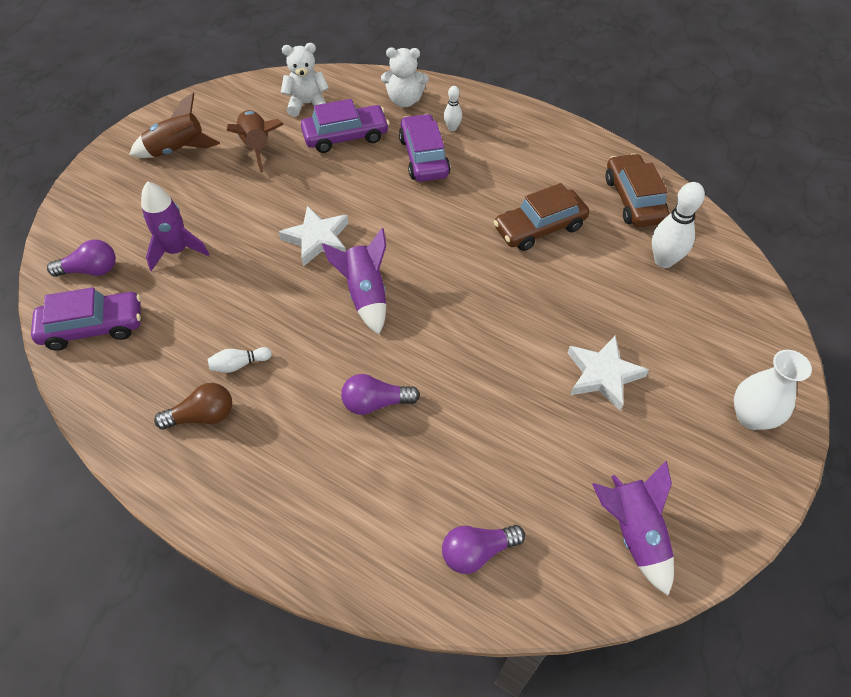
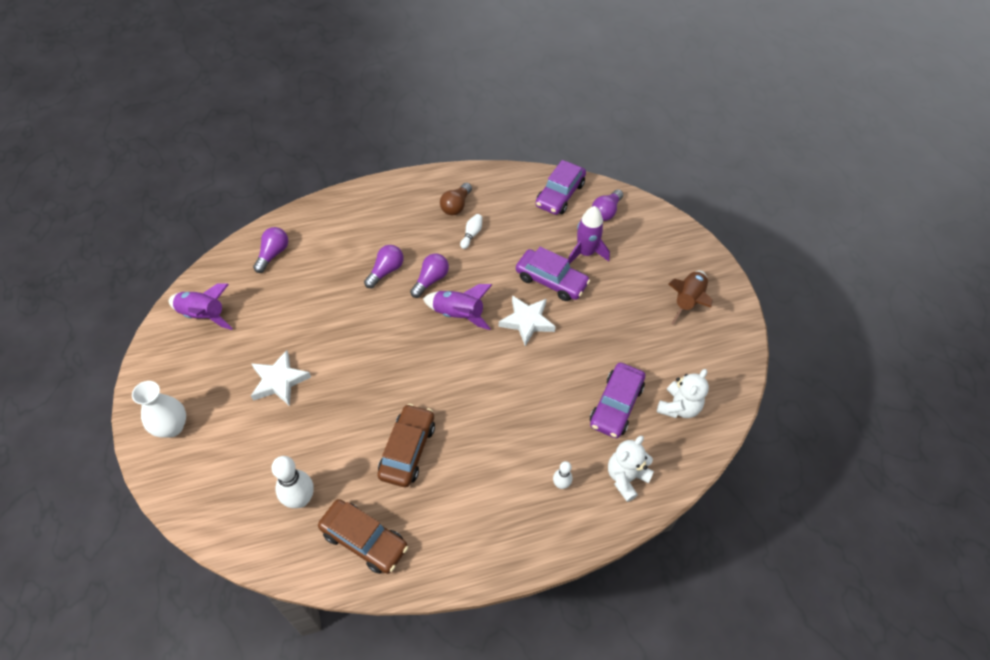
camera: 130 degrees right, 0 degrees up
(257, 146) = (652, 346): brown rocket -> none
(345, 351) = (431, 280): none -> purple light bulb
(424, 157) = (546, 437): purple car -> purple car (551, 281)

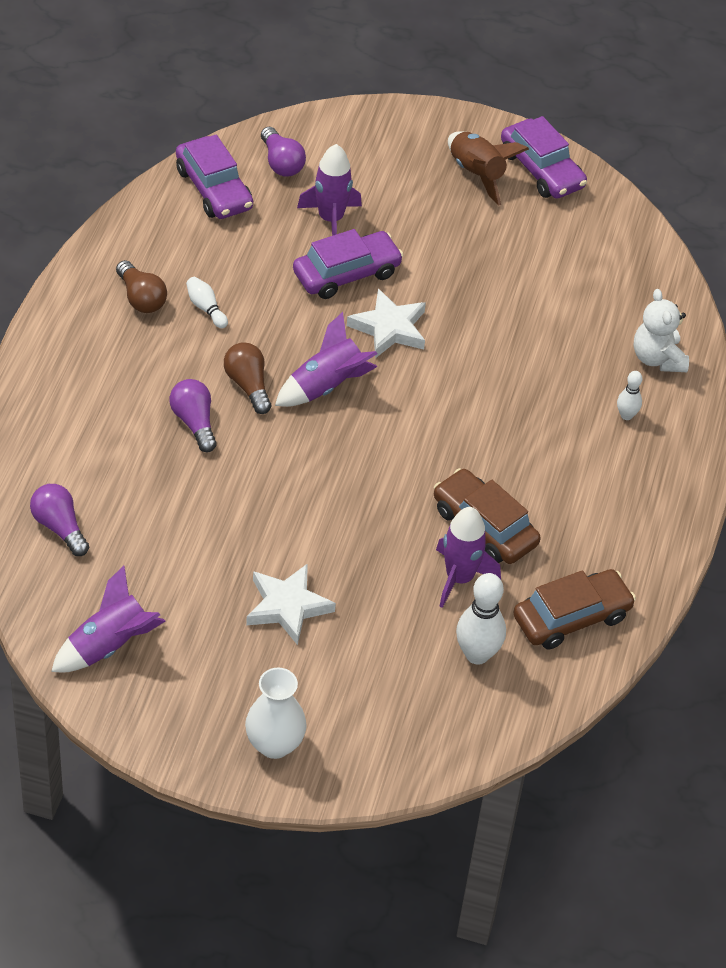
camera: 60 degrees left, 5 degrees down
(356, 458) = (459, 578): none -> purple rocket
(431, 280) = (248, 385): purple light bulb -> brown light bulb
(616, 405) = (565, 315): purple car -> purple car (541, 169)
(678, 407) = (607, 266): white teddy bear -> none

